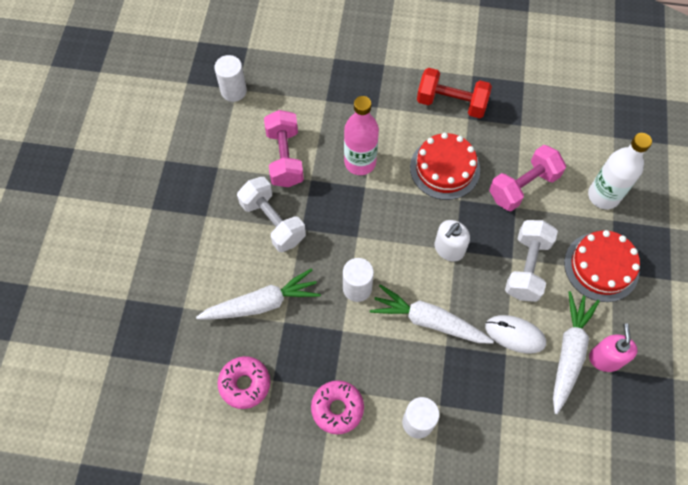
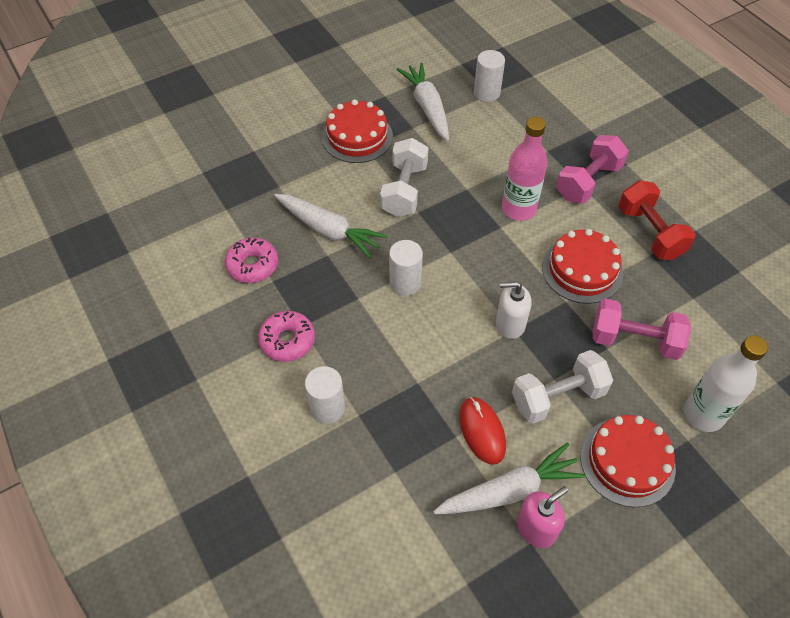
camera: 50 degrees right, 10 degrees down
(188, 213) = (357, 137): none -> red cake
(285, 157) = (467, 160): pink dumbbell -> pink dumbbell (588, 182)
(428, 321) = (427, 354): white carrot -> white carrot (427, 107)
(515, 334) = (482, 431): white mouse -> red mouse

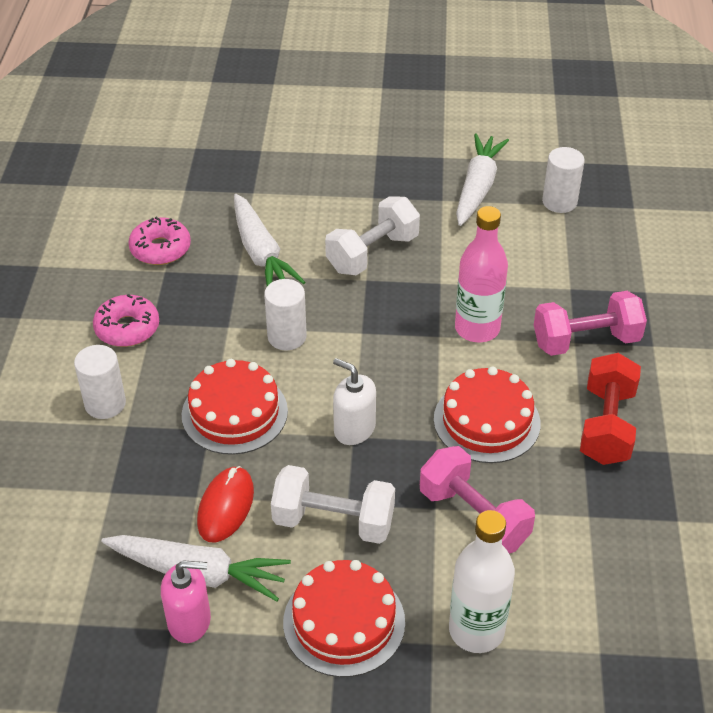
camera: 35 degrees right, 10 degrees down
(357, 137) = (374, 182): red cake -> red cake (234, 413)

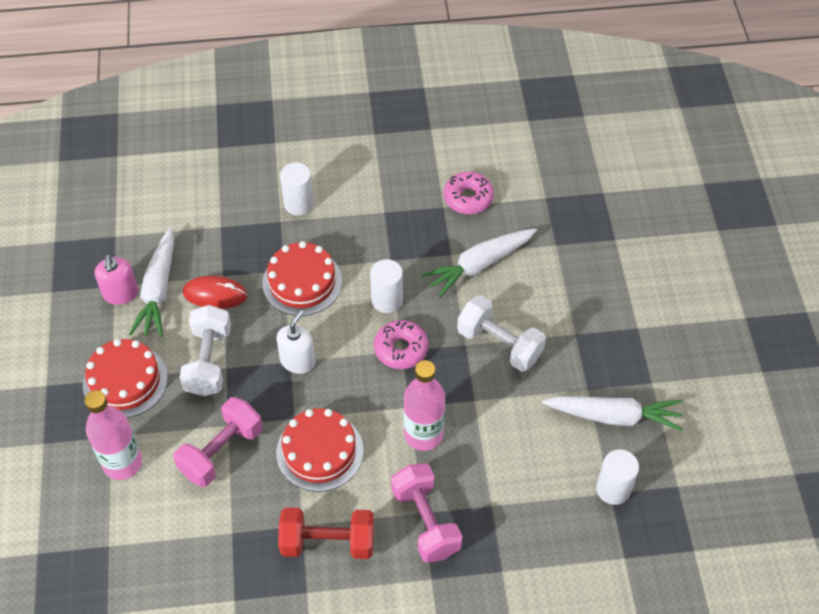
camera: 80 degrees right, 10 degrees up
(127, 328) = (376, 198): pink donut -> pink donut (401, 349)
(476, 630) = (122, 463): white bottle -> pink bottle

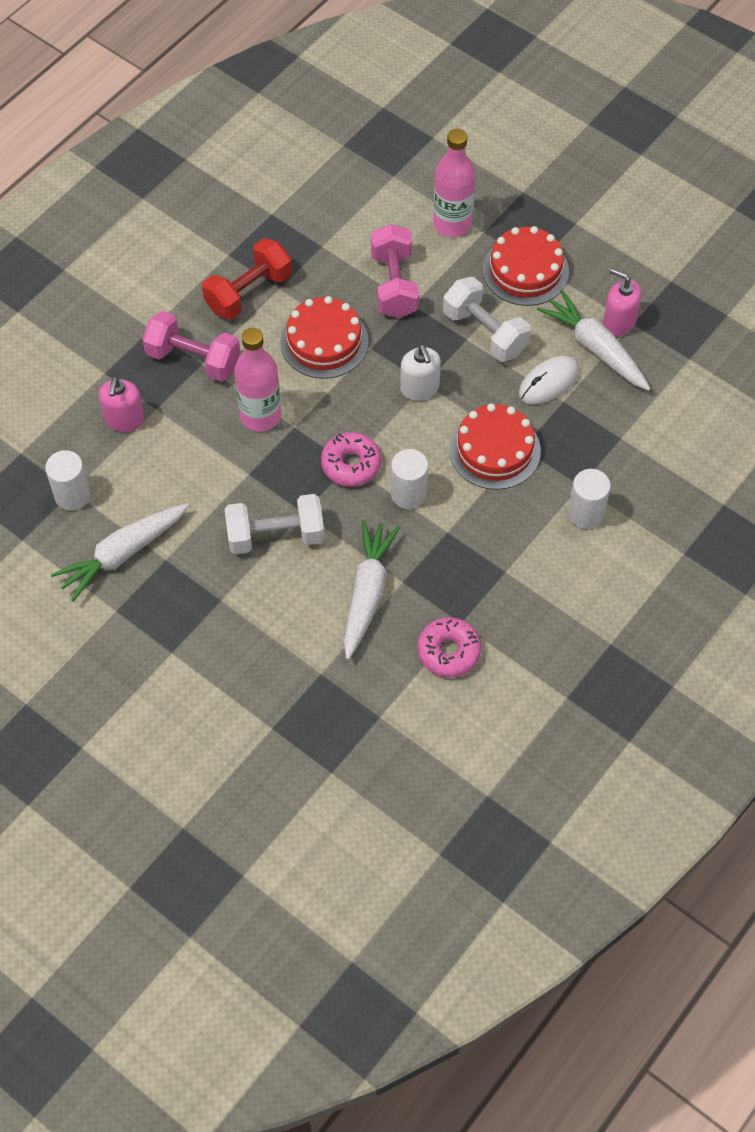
camera: 135 degrees right, 5 degrees up
(215, 294) = (548, 382): red mouse -> white mouse
(522, 517) = (124, 419): none -> pink soap dispenser

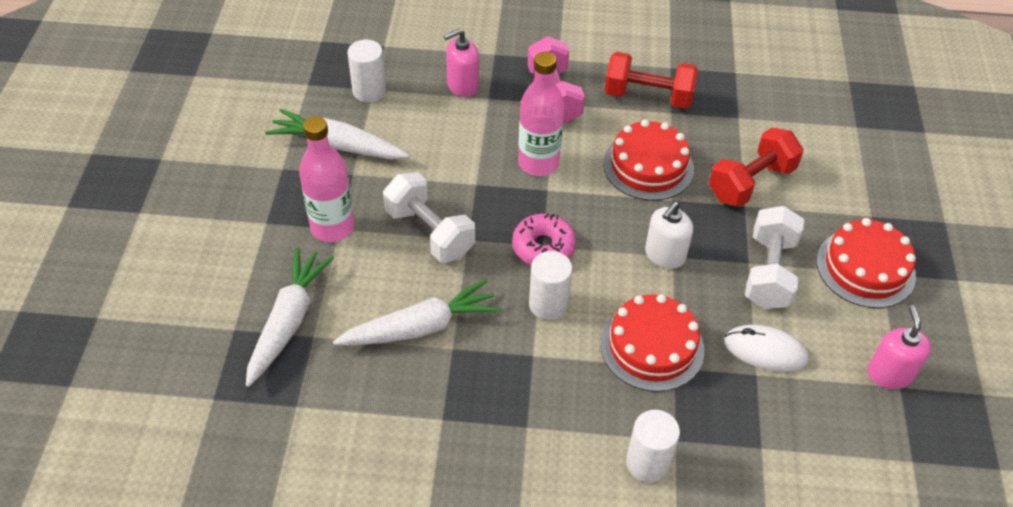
camera: 55 degrees right, 10 degrees down
(394, 285) = (751, 183): pink dumbbell -> red dumbbell
(449, 651) = (403, 426): pink donut -> none
(452, 224) = (854, 190): pink bottle -> pink bottle (332, 227)
(594, 348) = (840, 369): white carrot -> white carrot (289, 321)

